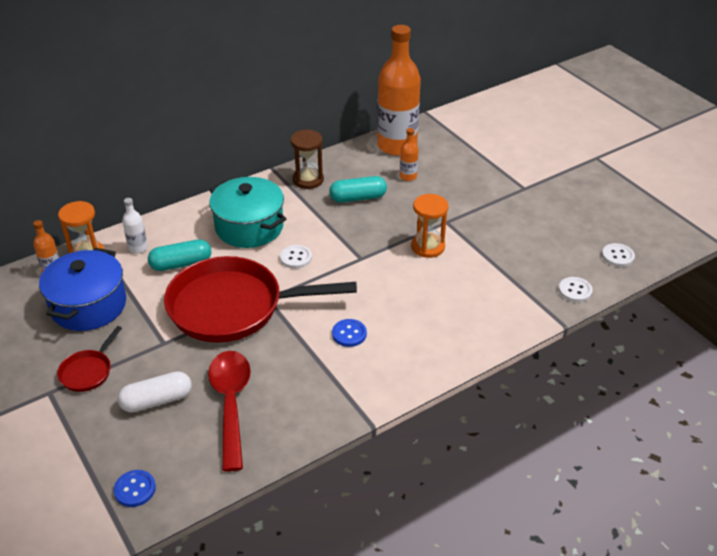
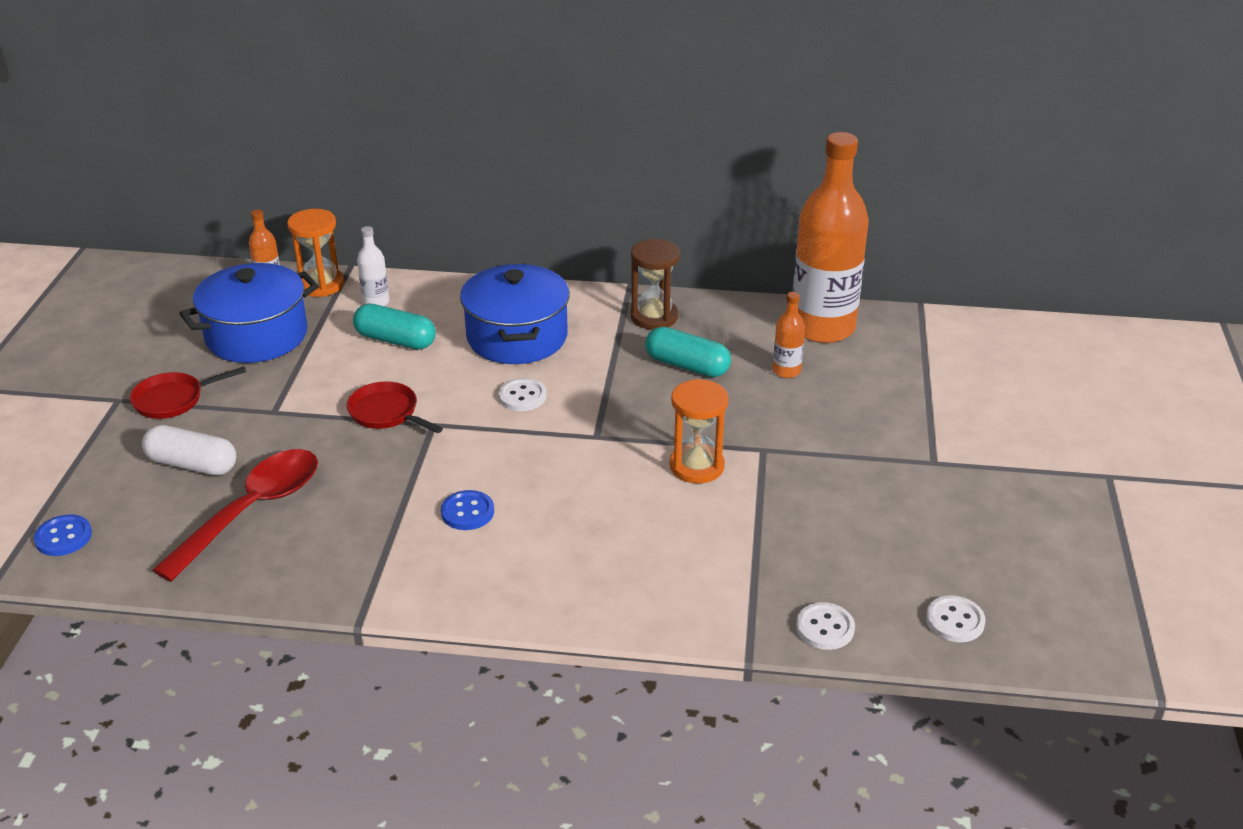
camera: 40 degrees right, 5 degrees down
(233, 307) = (386, 413): red pan -> red pan, size x0.43
(249, 227) = (517, 337): turquoise pot -> blue pot

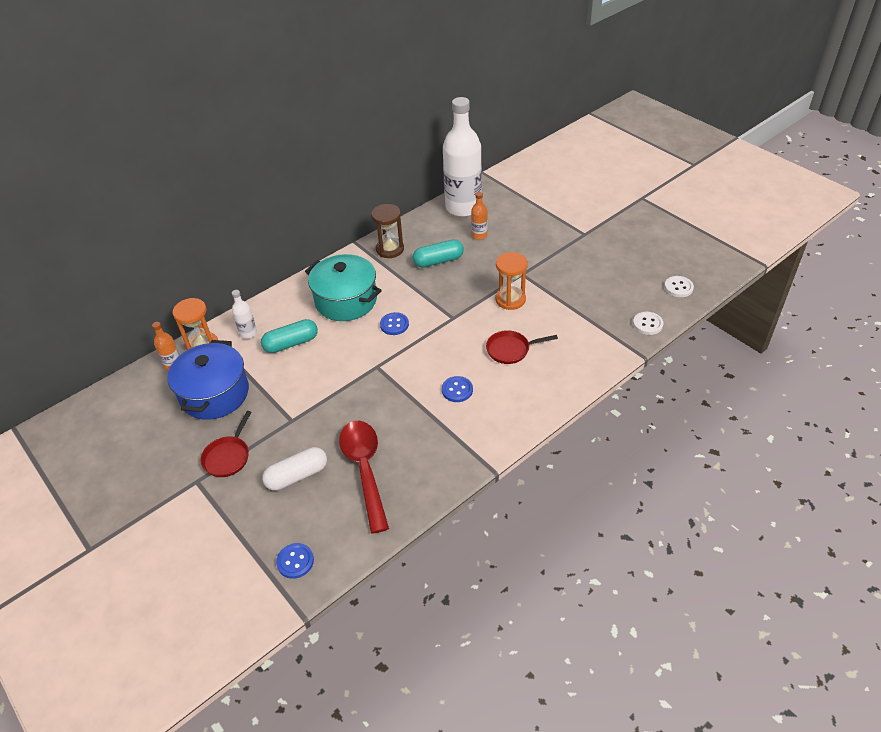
camera: 45 degrees left, 10 degrees up
(386, 413) = (347, 378): red pan -> red pan (510, 350)
(517, 337) = (346, 300): blue pot -> turquoise pot
(522, 396) = (394, 324): white button -> blue button
(822, 327) = (463, 207): orange bottle -> white bottle

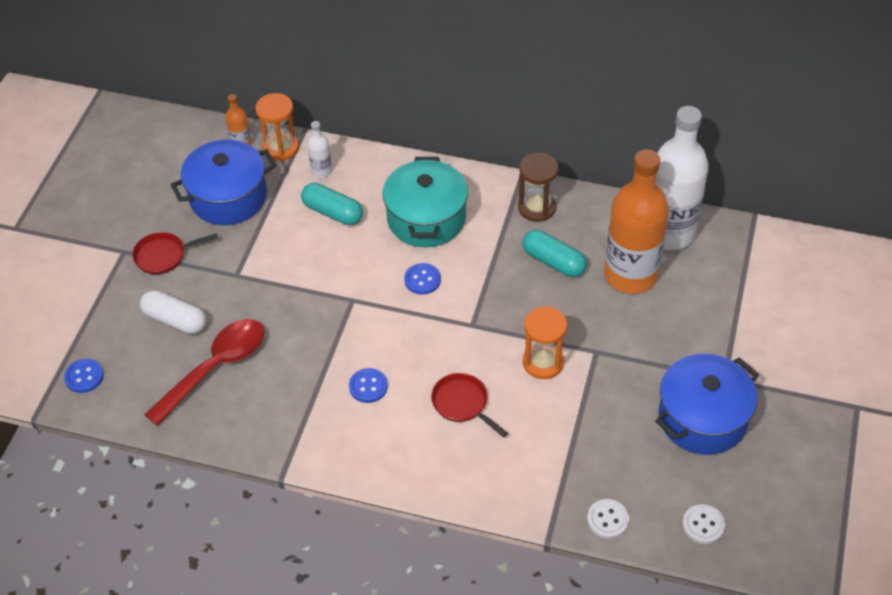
camera: 55 degrees right, 5 degrees up
(479, 235) = (630, 275): orange bottle -> orange bottle, size x2.40
(605, 254) = (702, 418): none -> blue pot

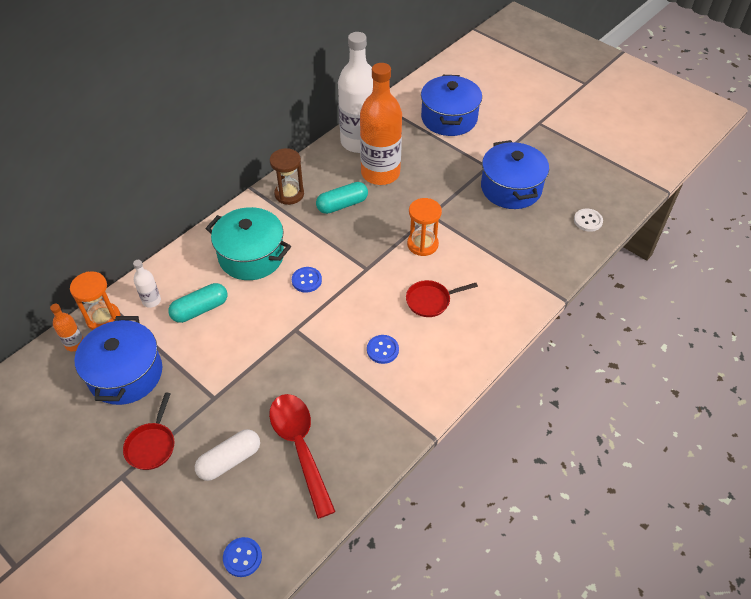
camera: 65 degrees left, 0 degrees up
(607, 519) = (563, 263): white button -> none
(784, 304) = (449, 118): none -> blue pot

